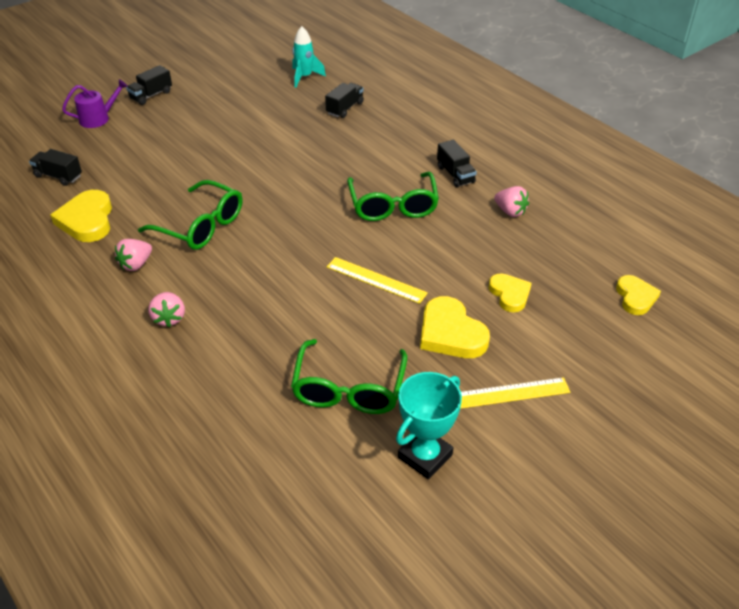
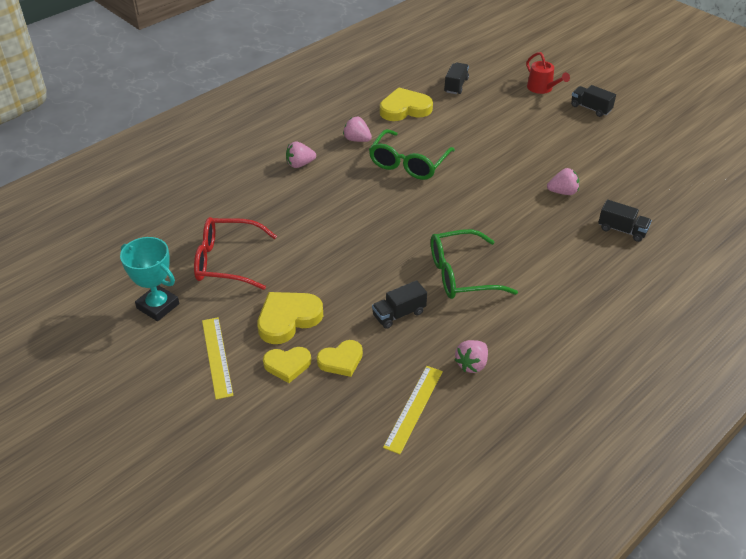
camera: 85 degrees right, 0 degrees up
(98, 118) = (542, 88): purple watering can -> red watering can
(282, 131) = (562, 192): none -> pink strawberry
(304, 77) = (670, 196): turquoise rocket -> none
(348, 389) = (226, 261): green glasses -> red glasses
(376, 280) = (352, 269): yellow ruler -> yellow ruler (413, 408)
(455, 174) = (527, 319): black truck -> black truck (399, 314)
(635, 297) = (345, 465): yellow heart -> yellow heart (287, 365)

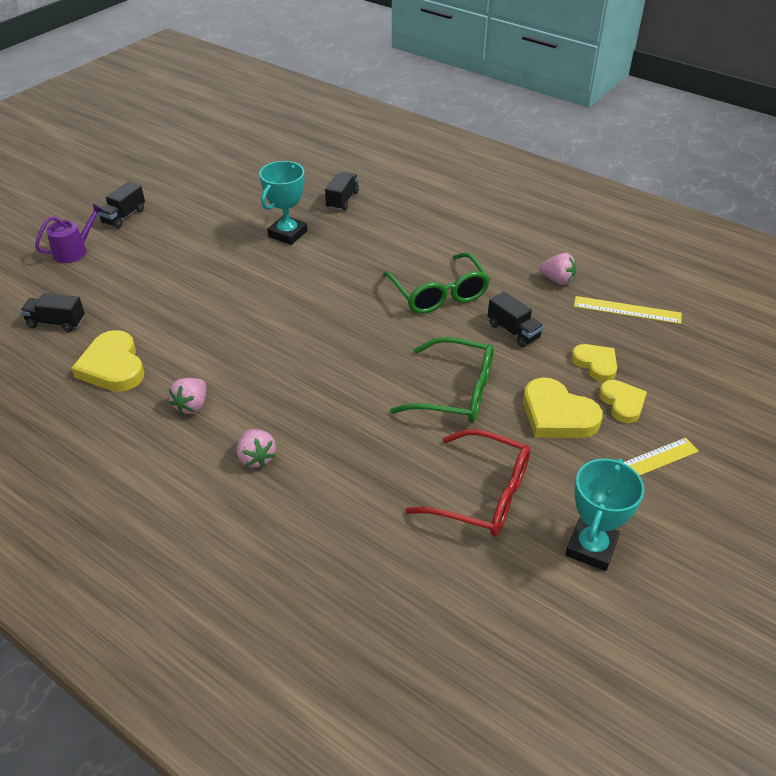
camera: 100 degrees left, 0 degrees up
(226, 261) = (483, 495): red glasses -> red glasses turned 60 degrees counterclockwise
(408, 164) = (246, 350): green glasses -> green glasses (456, 392)
(542, 88) = (74, 251): red watering can -> purple watering can
(562, 192) = (287, 234): pink strawberry -> turquoise trophy

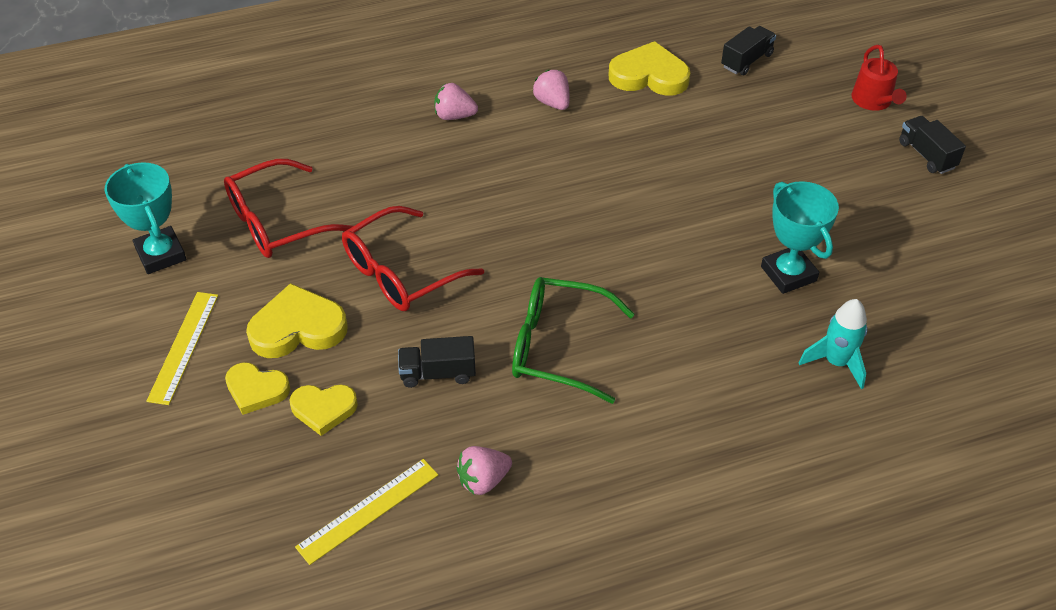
camera: 125 degrees right, 5 degrees up
(74, 251) = (873, 101): purple watering can -> red watering can
(342, 200) = (836, 362): black truck -> turquoise rocket
(456, 392) = (400, 273): green glasses -> red glasses

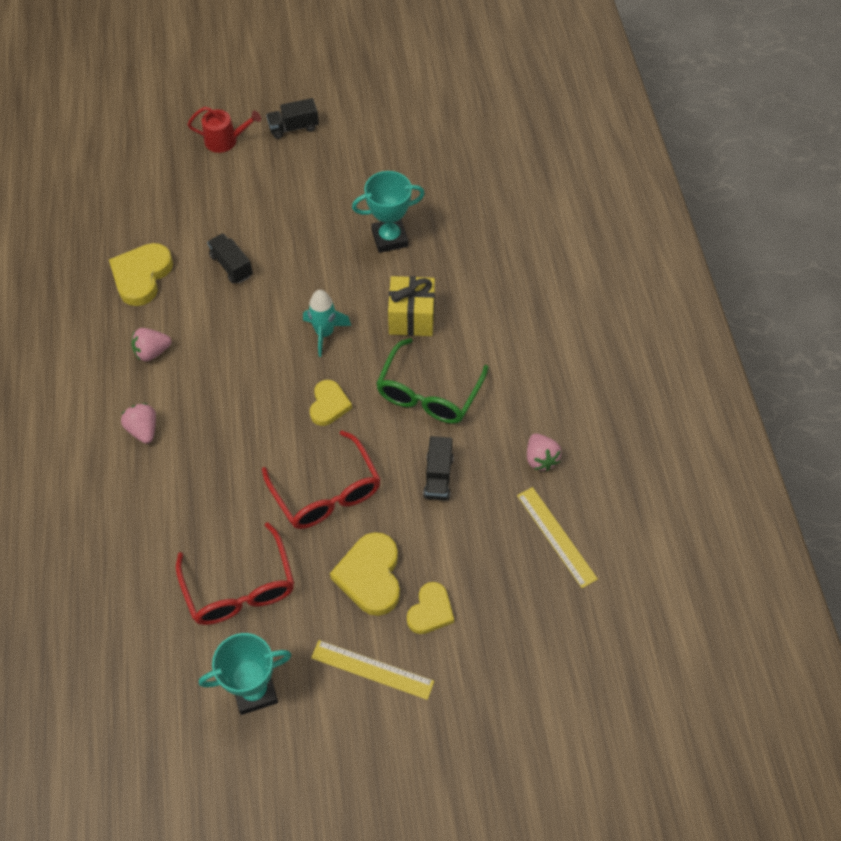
camera: 80 degrees left, 10 degrees up
(323, 409) = (459, 561): yellow heart -> yellow heart (329, 405)
(454, 116) = (143, 430): pink strawberry -> pink strawberry turned 135 degrees clockwise
(669, 314) = (411, 318): none -> yellow gift
(746, 61) = (147, 206): black truck -> black truck (231, 266)
(836, 362) = (475, 233): turquoise rocket -> turquoise rocket (324, 333)

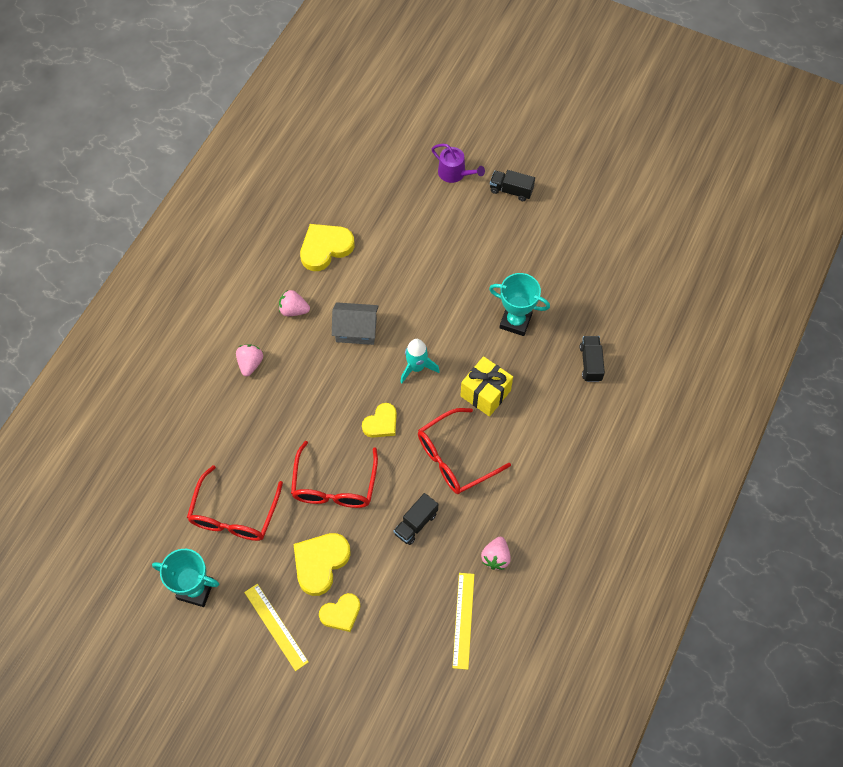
camera: 35 degrees right, 5 degrees up
(225, 140) = (455, 173): red watering can -> purple watering can
(231, 266) = (390, 276): black truck -> black truck (590, 363)
(234, 334) = (356, 330): none -> grey house
(428, 394) = (454, 458): green glasses -> red glasses

